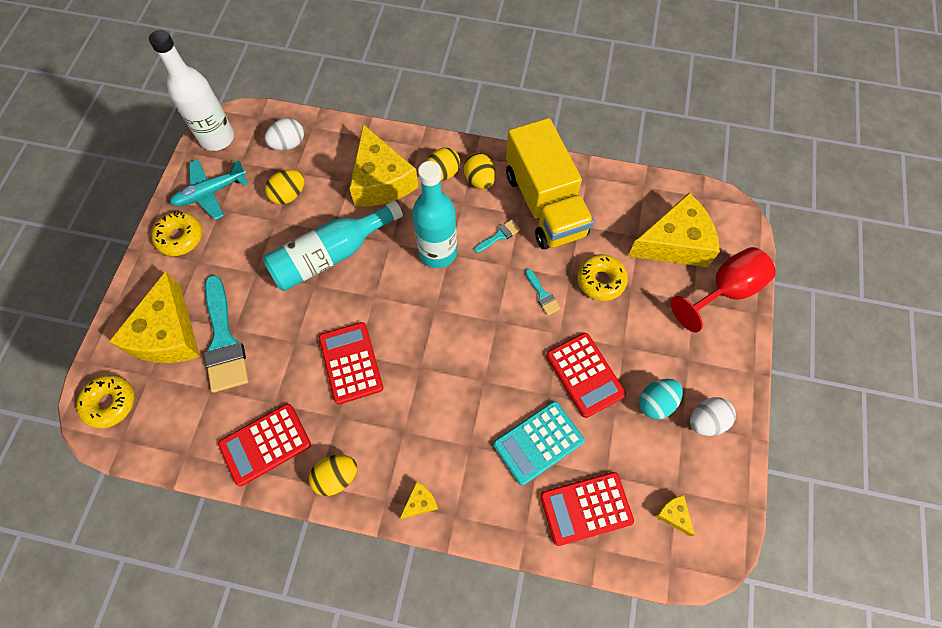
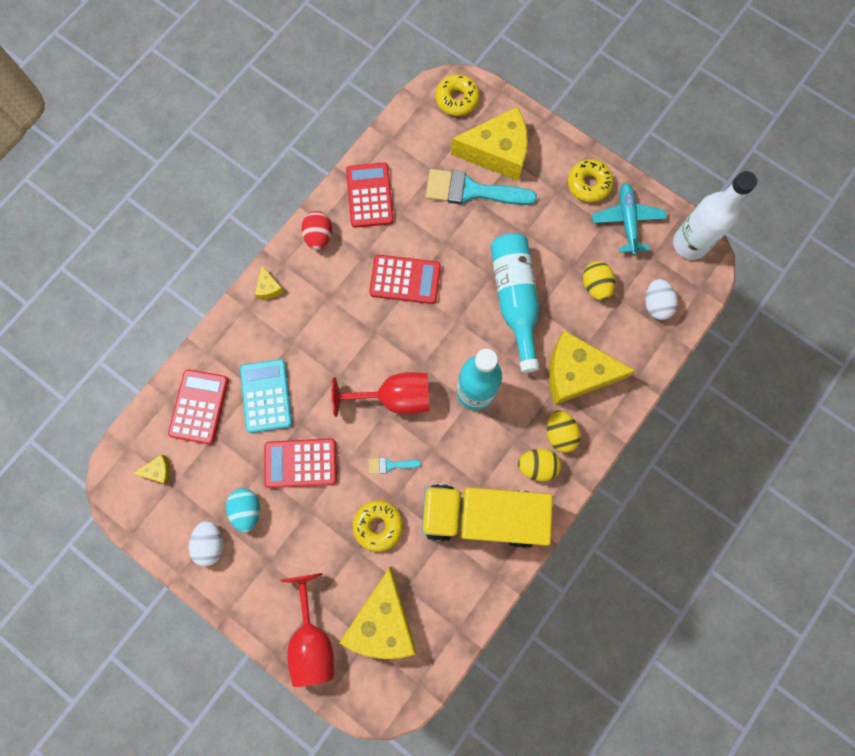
camera: 115 degrees right, 10 degrees up
(168, 334) = (497, 152): yellow cheese -> yellow cheese turned 150 degrees clockwise
(336, 477) = (319, 236): yellow egg -> red egg
(477, 319) = (394, 397): none -> red goblet
(499, 235) = (467, 456): turquoise brush -> none

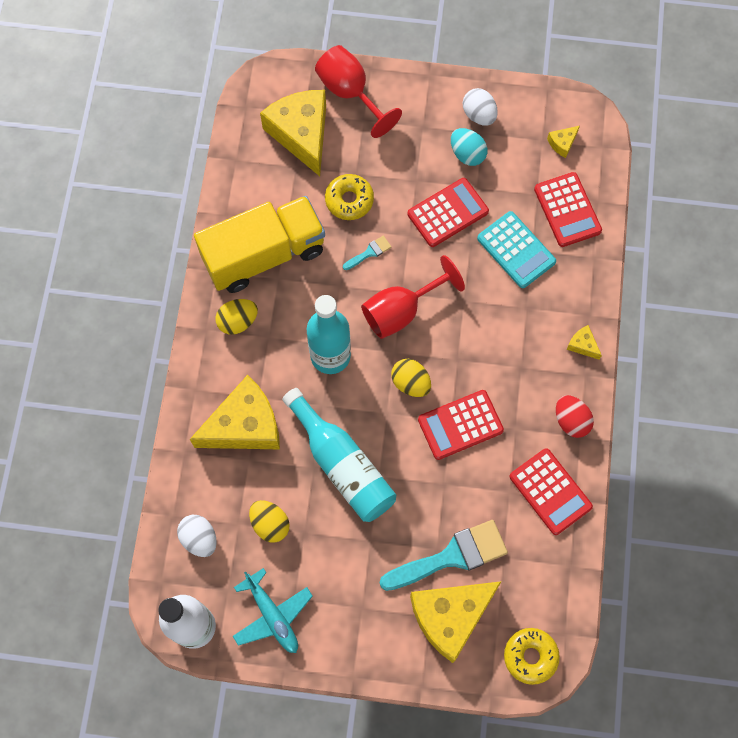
camera: 150 degrees right, 5 degrees down
(560, 434) = (232, 361): yellow egg -> yellow egg (410, 383)
(588, 184) = (334, 635): yellow donut -> none

